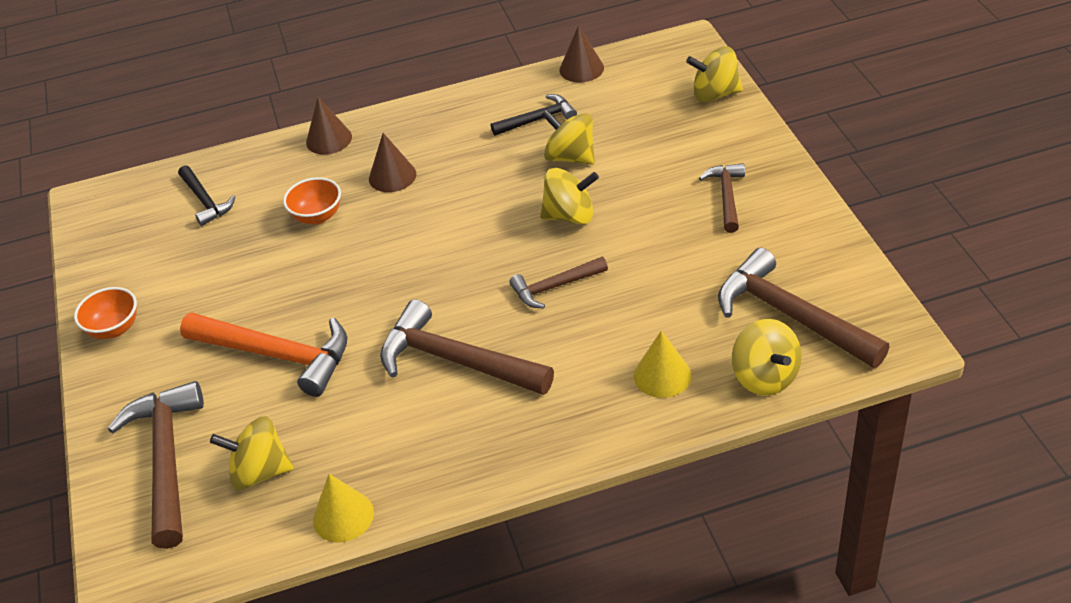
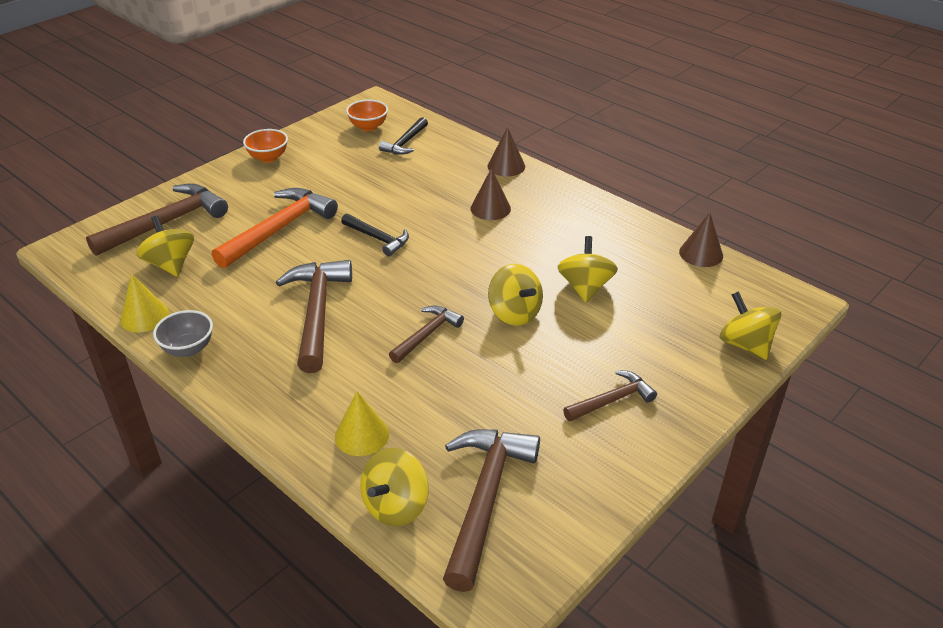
camera: 55 degrees right, 5 degrees down
(277, 355) = (279, 229): orange hammer -> orange hammer turned 135 degrees counterclockwise
(317, 216) = (423, 192): orange bowl -> orange bowl (368, 127)
(434, 485) = (188, 349): none -> grey bowl
(538, 119) = (615, 254): black hammer -> black hammer (378, 238)
(554, 287) = (427, 335): brown hammer -> brown hammer turned 90 degrees clockwise

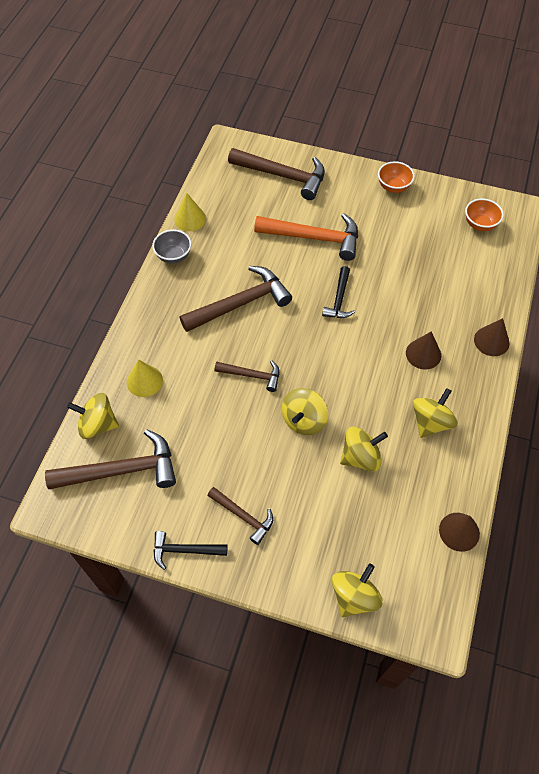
camera: 65 degrees right, 20 degrees up
(170, 264) = (244, 202): yellow spinning top -> yellow spinning top (431, 422)
(405, 143) = (475, 258): black hammer -> black hammer (184, 550)

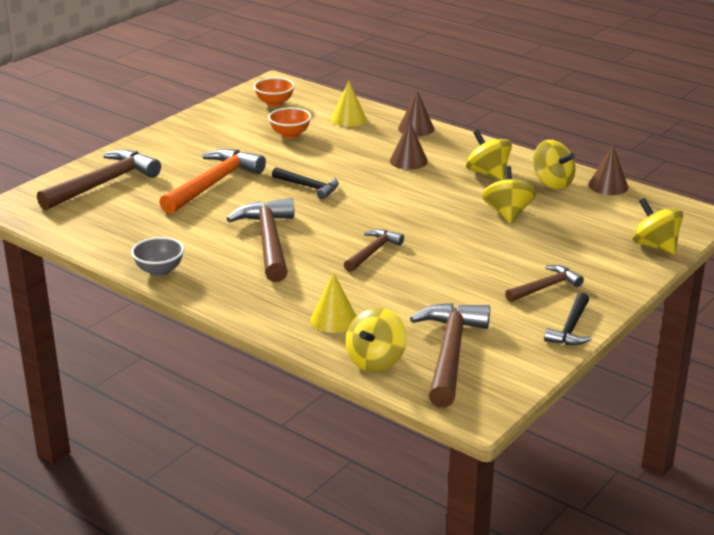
camera: 70 degrees left, 30 degrees down
(190, 219) = (110, 251): yellow cone -> yellow cone (348, 119)
(304, 420) = (448, 234): yellow spinning top -> yellow spinning top (552, 183)
(393, 187) = (184, 130): orange bowl -> orange bowl (290, 134)

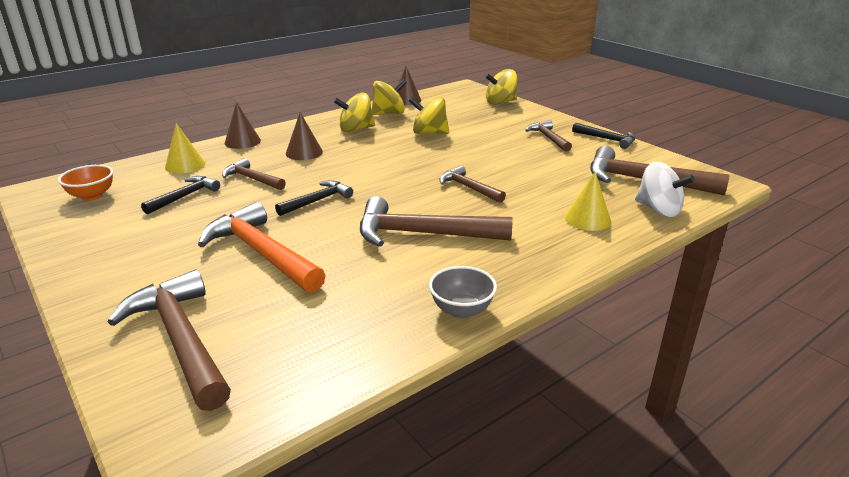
camera: 75 degrees left, 0 degrees up
(290, 134) = (184, 196): orange bowl -> black hammer
(337, 151) = (252, 179): none -> brown hammer
(376, 361) = (658, 210): yellow spinning top -> white spinning top

